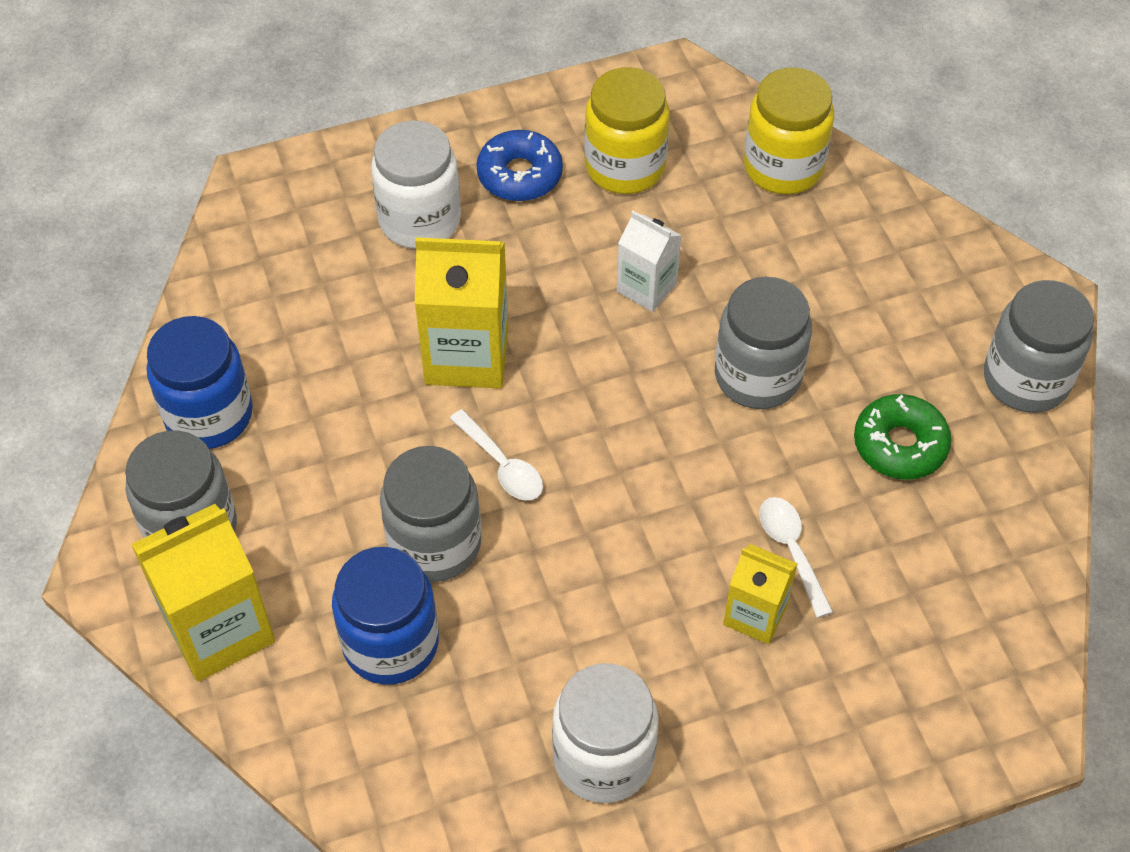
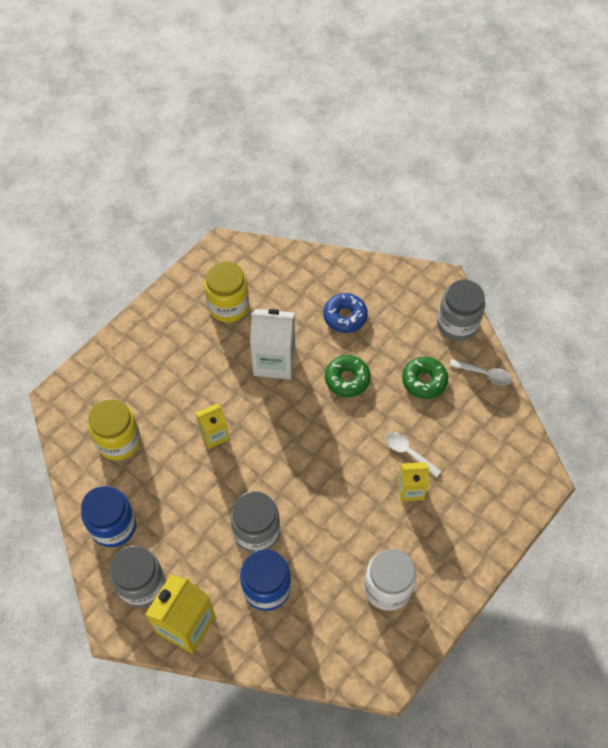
camera: 30 degrees left, 5 degrees up
(420, 220) = (150, 379): white jar -> none
(467, 355) = (214, 435): yellow carton -> yellow carton, size x0.59
(502, 465) = (263, 479): white spoon -> white spoon (484, 374)
(519, 175) = (182, 333): blue donut -> blue donut (345, 316)
(646, 287) = (274, 361): white carton -> white carton, size x1.71
(757, 376) = (347, 379): grey jar -> green donut
(783, 167) = (299, 272): yellow jar -> yellow jar (119, 441)

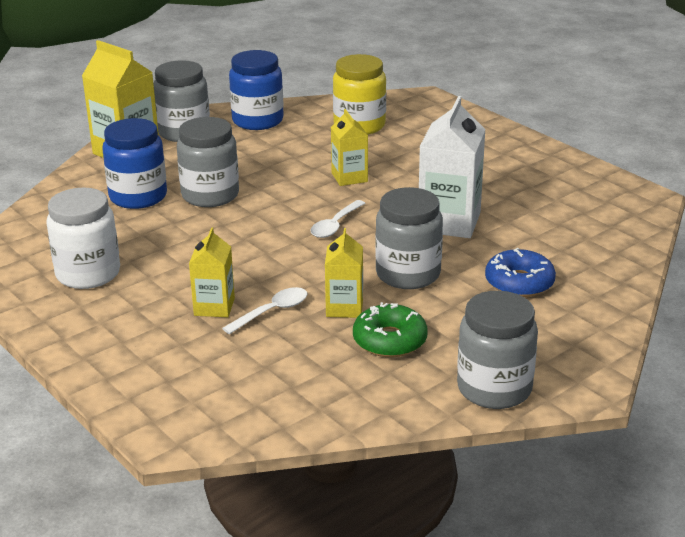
camera: 100 degrees right, 30 degrees down
(228, 306) = (544, 196): yellow jar -> none
(347, 379) = (408, 274): green donut -> grey jar
(394, 411) = (344, 307): none -> yellow carton
(484, 374) = (388, 403): white spoon -> white spoon (335, 225)

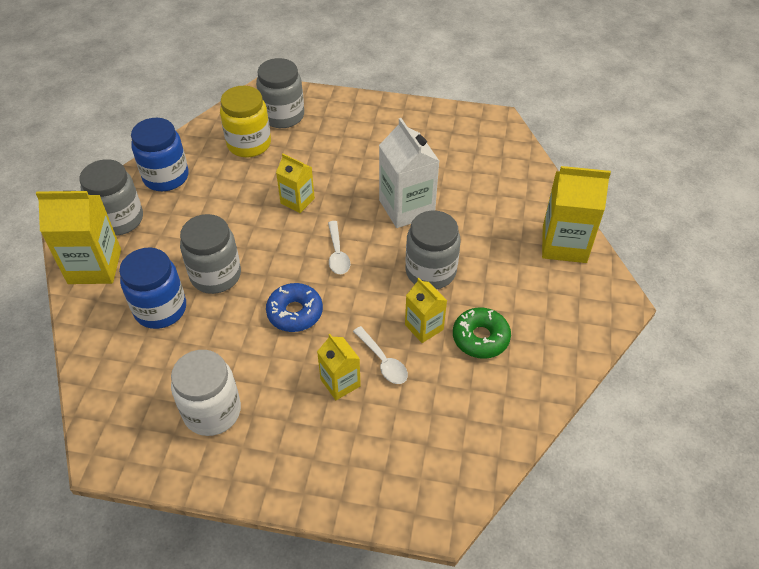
camera: 40 degrees left, 20 degrees up
(272, 311) = (383, 361): white spoon -> white spoon turned 135 degrees clockwise
(494, 388) = (576, 338): grey jar -> grey jar (283, 116)
(519, 282) = (501, 238): blue donut -> blue donut (295, 312)
(587, 316) = (564, 244): none -> yellow carton

